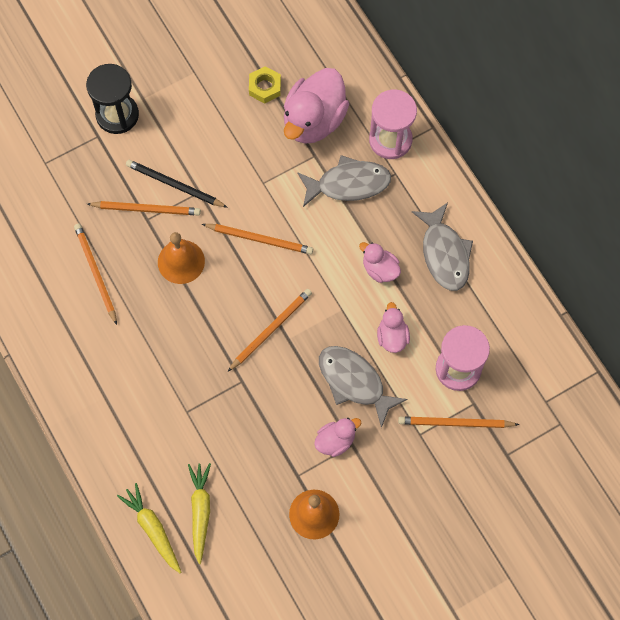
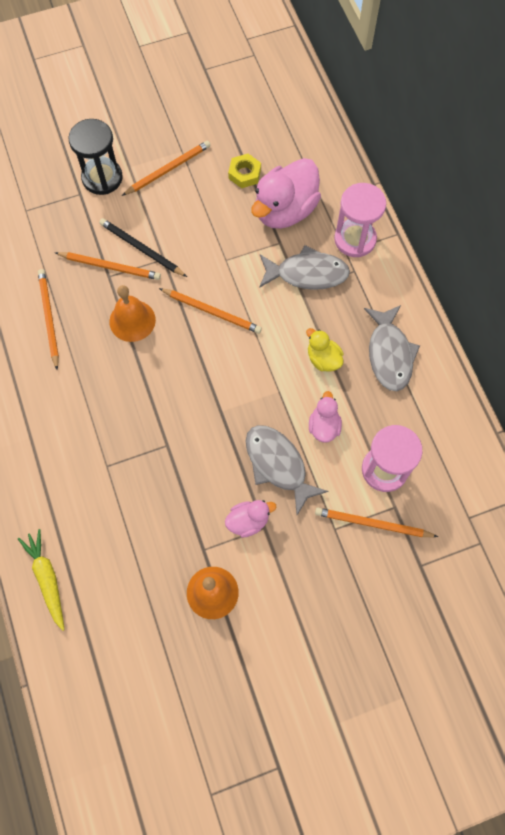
camera: 10 degrees right, 0 degrees up
(200, 511) = (98, 569): yellow carrot -> none
(270, 330) = (205, 400): orange pencil -> orange pencil (168, 169)
(380, 269) = (323, 359): pink duck -> yellow duck

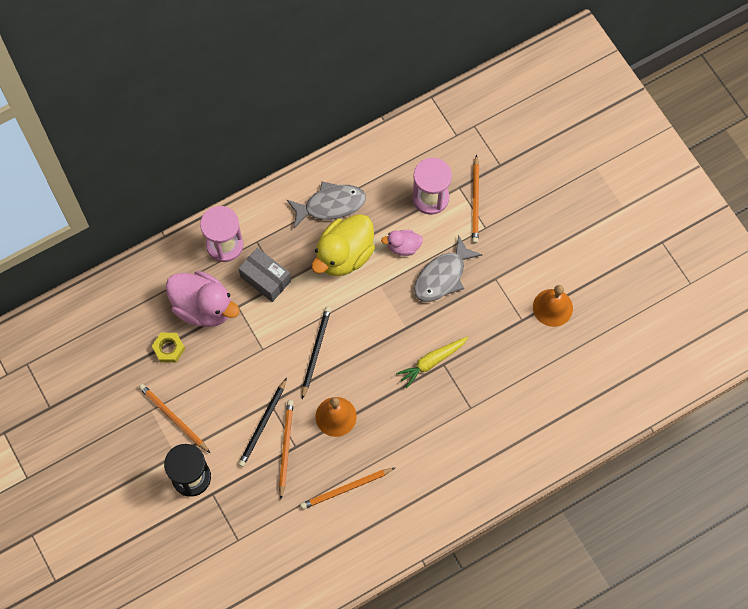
camera: 100 degrees left, 0 degrees up
(47, 579) = (570, 432): yellow carrot -> yellow carrot (432, 362)
(211, 311) = (315, 352): orange pencil -> black pencil
(248, 521) = (492, 291): pink duck -> none
(307, 273) = (265, 279): grey fish -> grey box
(323, 359) = (344, 255): yellow duck -> yellow duck, size x1.96

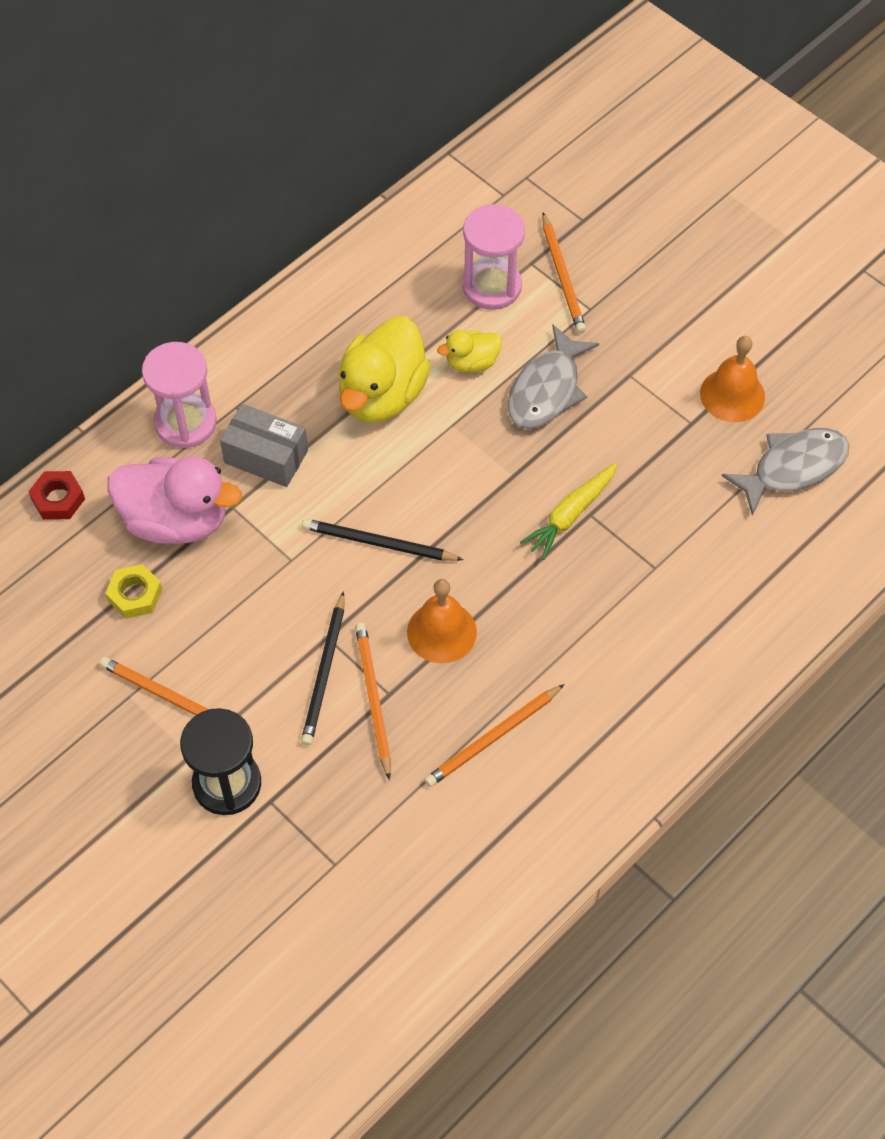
camera: 15 degrees left, 10 degrees down
(140, 276) = (58, 499): none -> red nut
(315, 352) = (379, 543): black pencil -> black pencil turned 75 degrees counterclockwise
(330, 205) = (339, 330): grey fish -> grey fish (793, 468)
(403, 247) = (471, 362): pink duck -> yellow duck

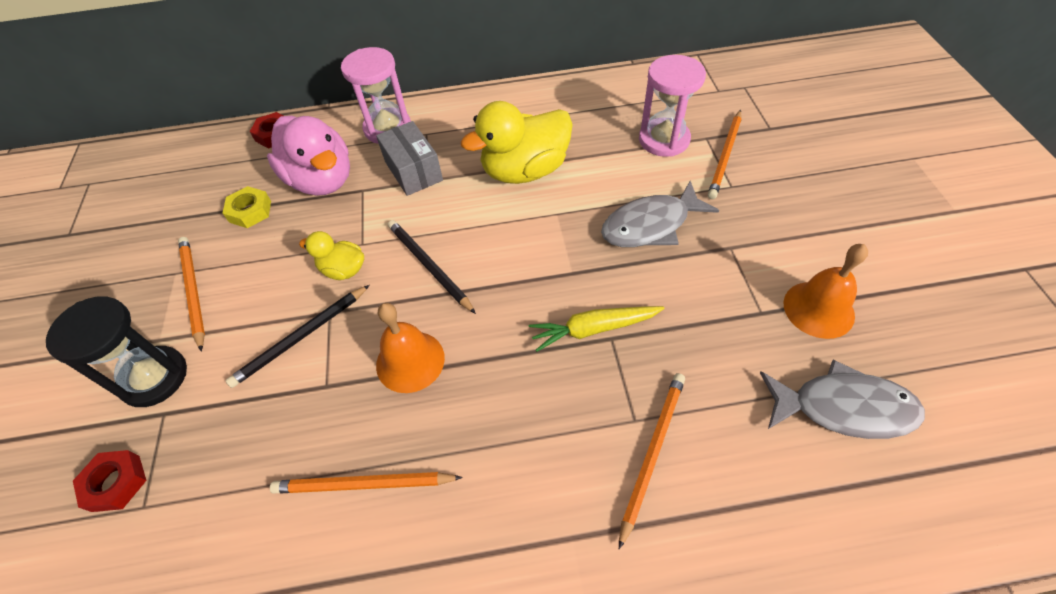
camera: 40 degrees right, 5 degrees down
(292, 866) = (116, 483): none -> red nut
(373, 699) = (310, 382): orange pencil -> orange pencil (652, 453)
(471, 362) = (607, 180): yellow duck -> yellow duck (343, 270)

